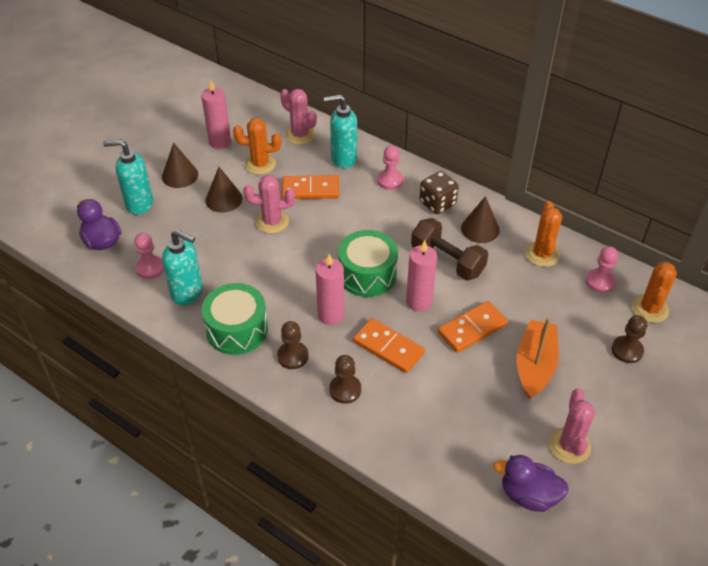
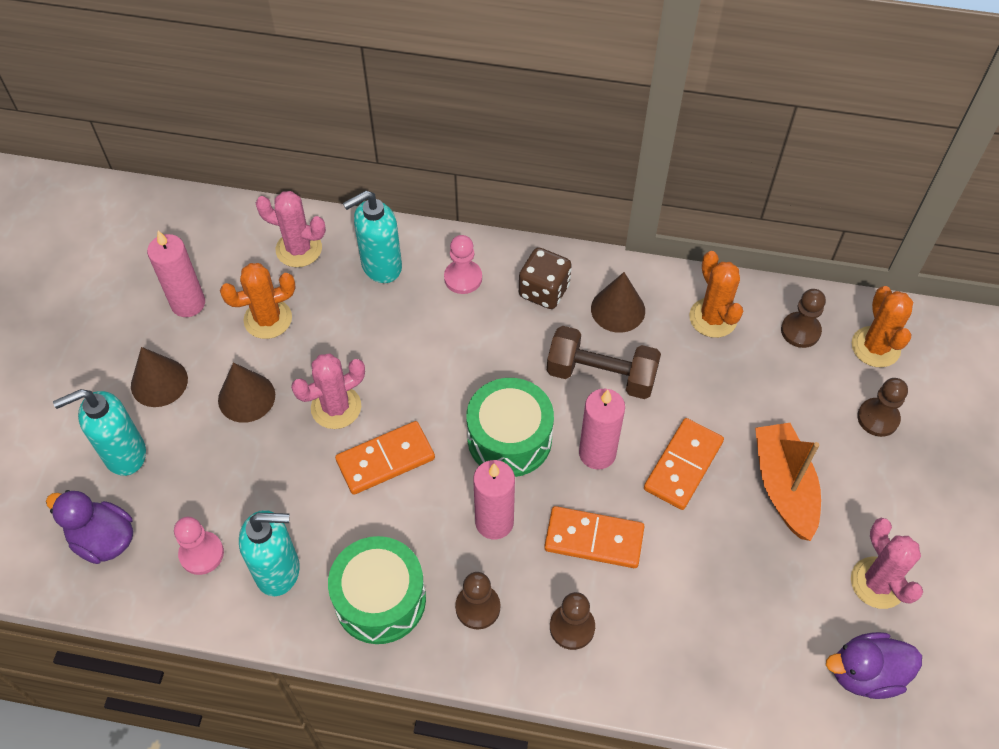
camera: 25 degrees left, 10 degrees up
(310, 189) = (362, 334): orange domino -> orange domino (385, 459)
(600, 281) = (800, 331): pink pawn -> brown pawn

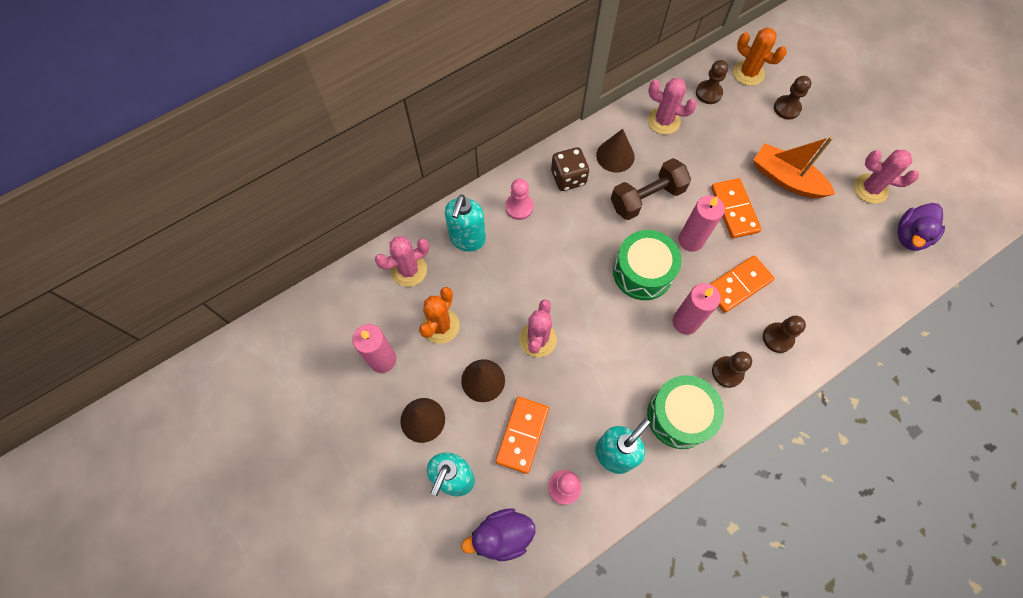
camera: 45 degrees left, 10 degrees up
(385, 459) = (596, 342): orange domino -> orange domino (522, 435)
(713, 318) = (663, 121): orange cactus -> pink cactus

